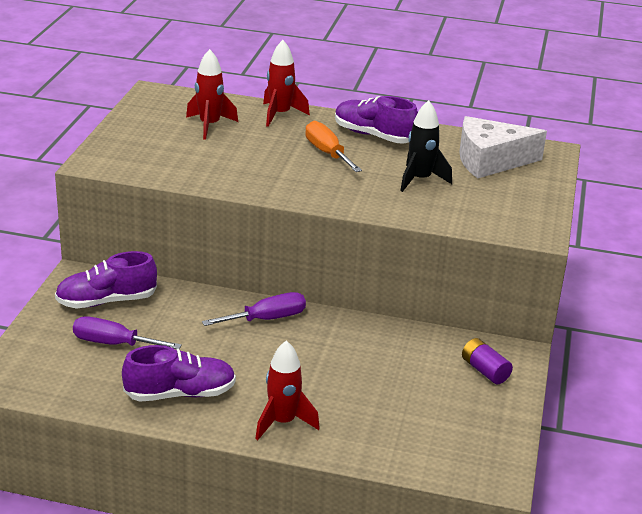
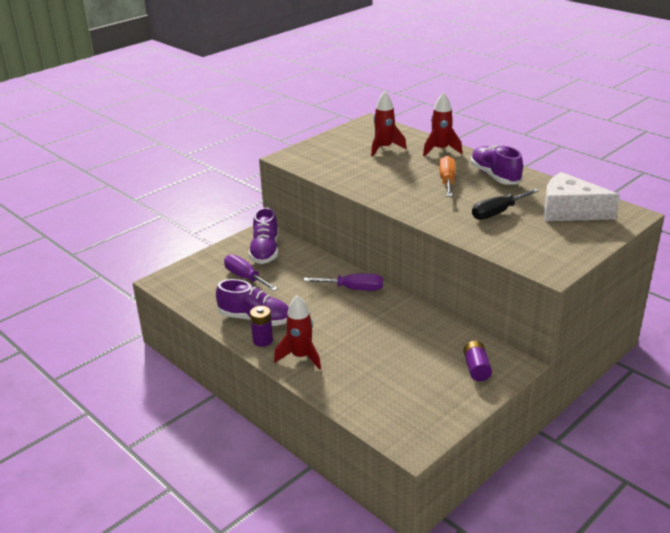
camera: 35 degrees right, 0 degrees up
(106, 301) = (265, 251): purple shoe -> purple shoe turned 105 degrees counterclockwise
(216, 418) = (263, 340): none -> purple battery
(420, 180) = (497, 213): black rocket -> black screwdriver

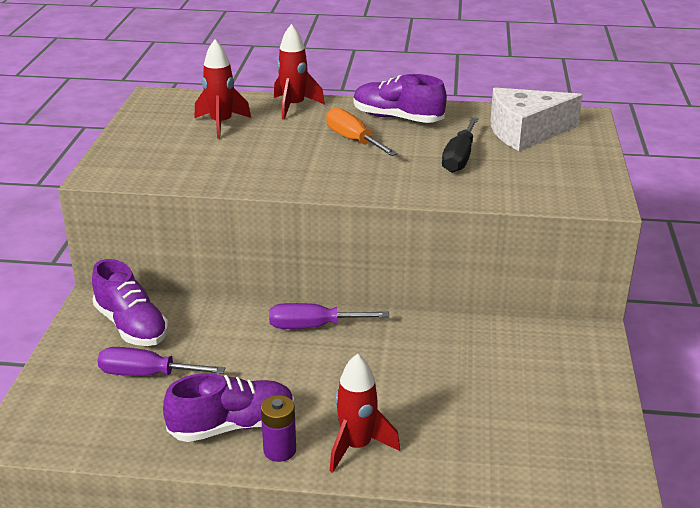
camera: 40 degrees left, 0 degrees up
(353, 289) = (313, 326): purple screwdriver -> purple screwdriver turned 150 degrees counterclockwise
(476, 368) = (564, 358): purple battery -> none

